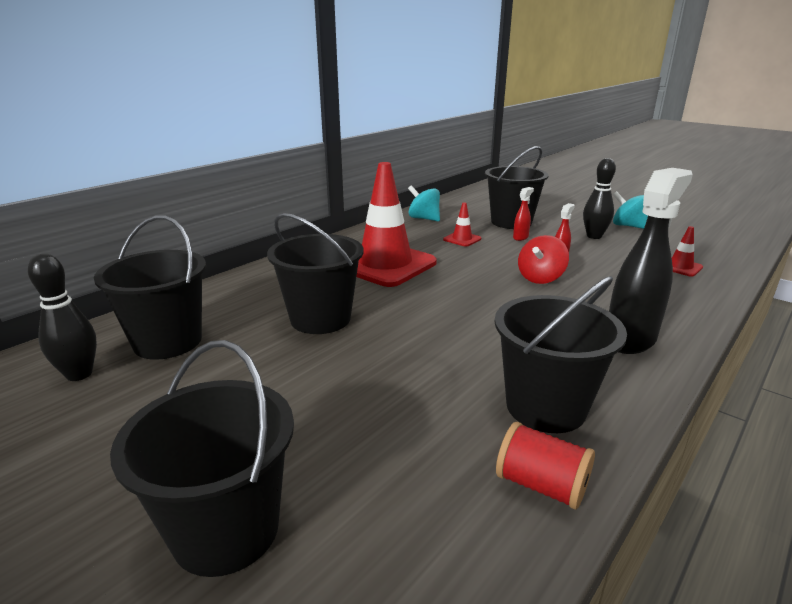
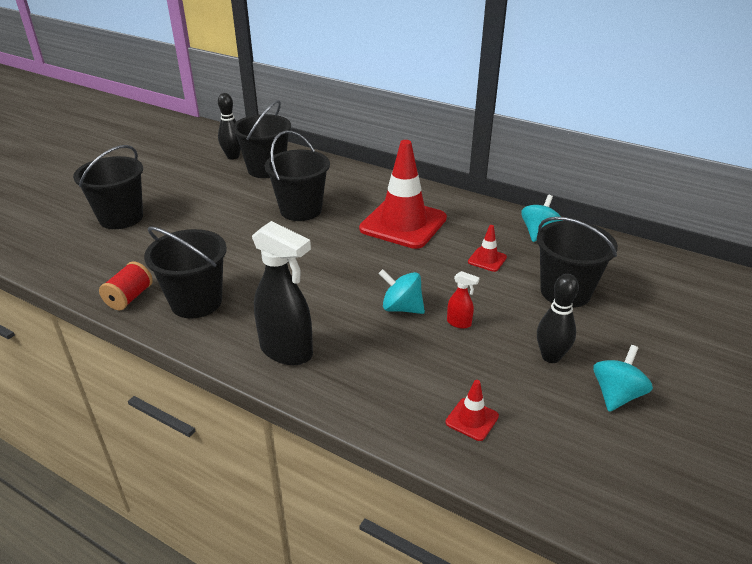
camera: 80 degrees right, 10 degrees up
(520, 237) = (513, 298): red spray bottle -> none
(540, 278) = (401, 308): red spinning top -> turquoise spinning top

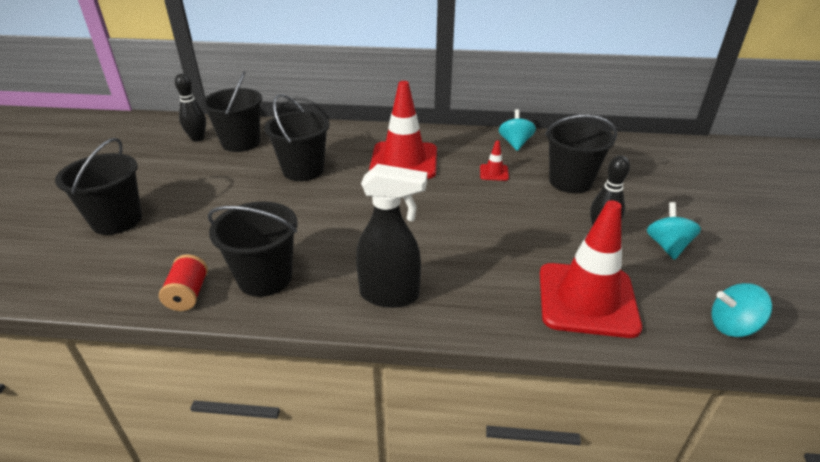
camera: 25 degrees left, 0 degrees up
(401, 308) = (459, 228): turquoise spinning top -> turquoise spinning top (732, 326)
(459, 323) = (514, 227): red spray bottle -> none
(472, 419) = (587, 299): red traffic cone -> red traffic cone, size x2.40

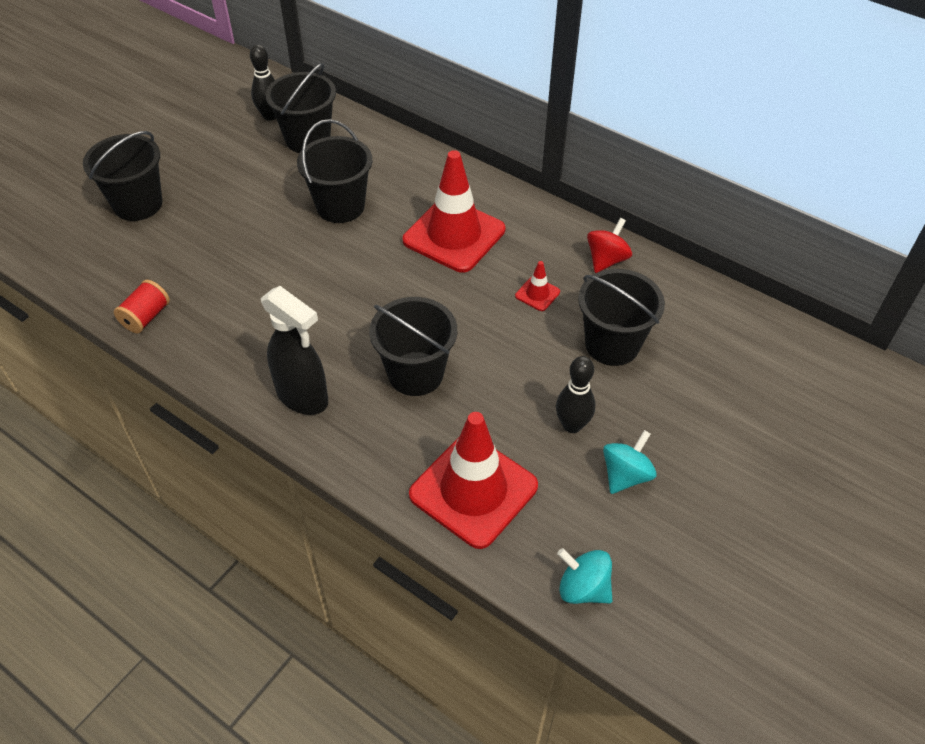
camera: 30 degrees right, 15 degrees up
(265, 278) = (215, 328): black bucket -> black bucket (415, 373)
(515, 143) = (606, 260): turquoise spinning top -> red spinning top

